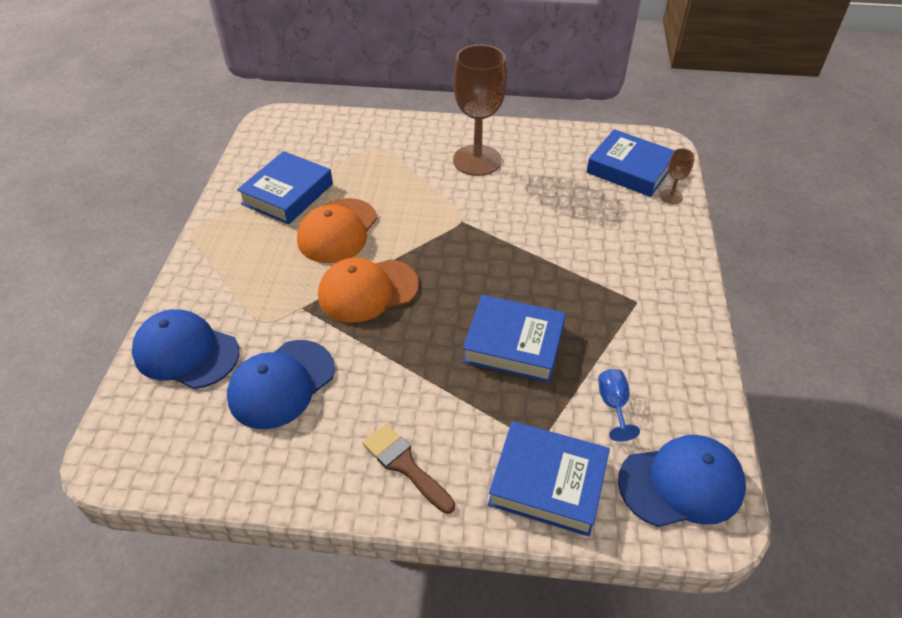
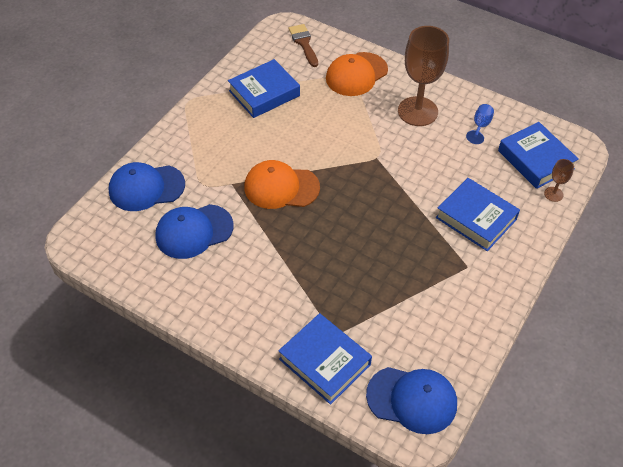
camera: 25 degrees right, 5 degrees up
(186, 352) = (146, 188): blue cap -> blue cap turned 60 degrees counterclockwise
(337, 231) = (284, 135): orange cap -> orange cap (356, 74)
(405, 465) = (242, 313): brown brush -> brown brush (304, 43)
(513, 344) = (358, 263): blue book -> blue book (476, 218)
(613, 405) = (400, 331): blue goblet -> blue goblet (480, 126)

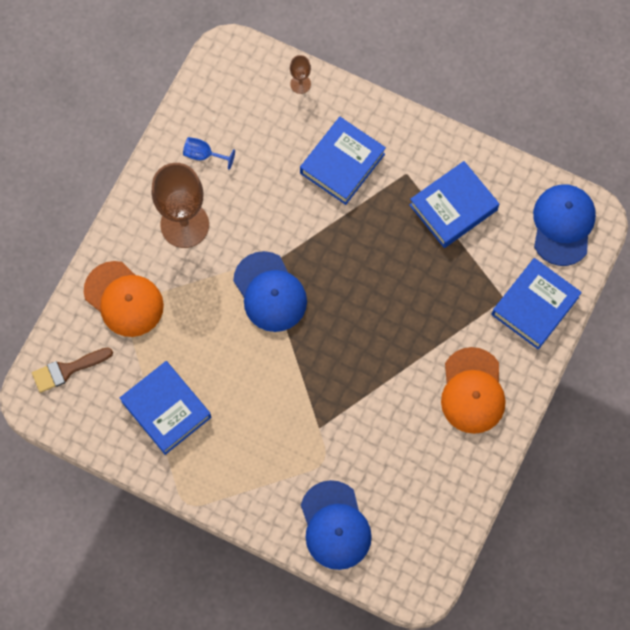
camera: 95 degrees left, 20 degrees up
(194, 231) = (392, 459): blue cap -> blue cap (270, 292)
(281, 187) = (319, 371): orange cap -> orange cap (472, 391)
(535, 160) = (251, 99): blue book -> blue book (453, 207)

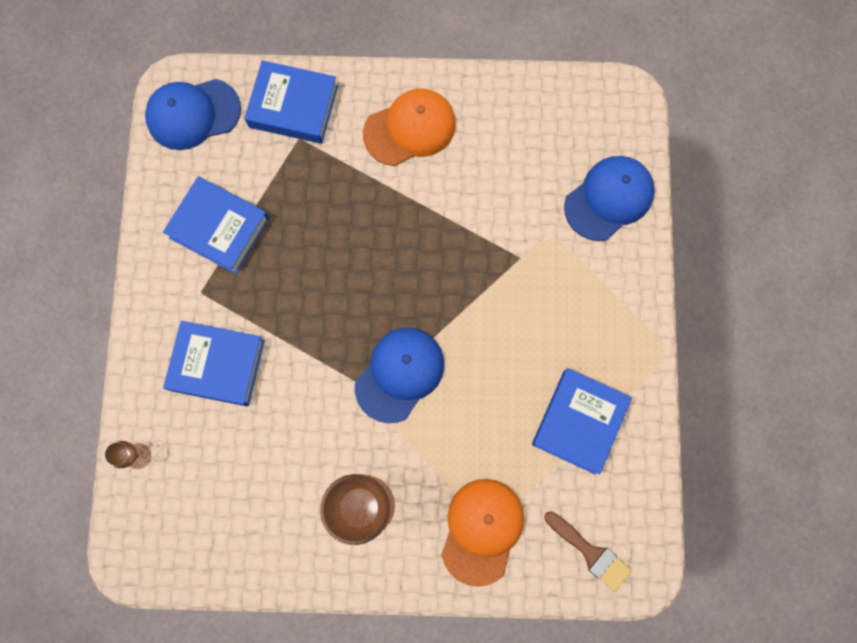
camera: 115 degrees left, 5 degrees up
(203, 155) = (271, 525): blue goblet -> none

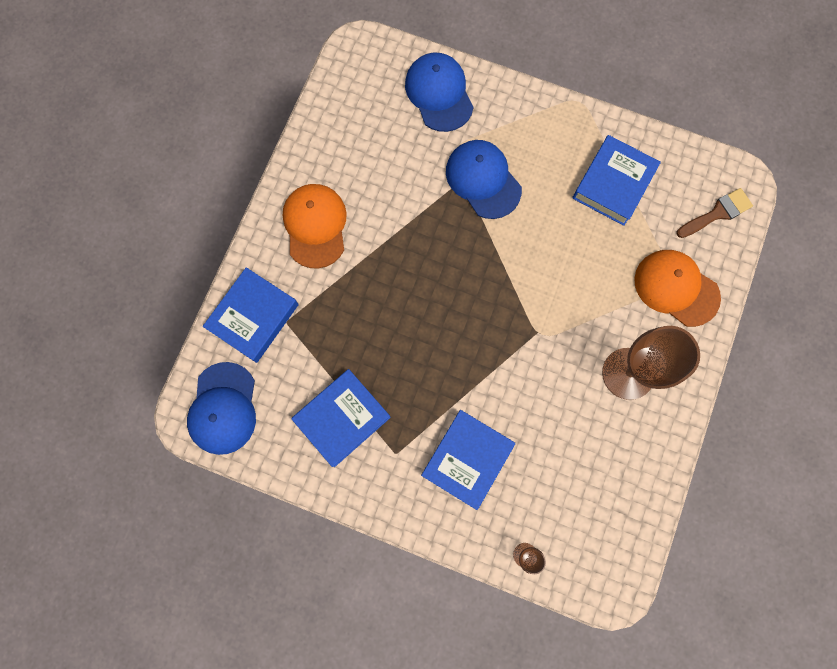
camera: 70 degrees left, 0 degrees up
(399, 374) = (528, 308): blue cap -> blue cap (483, 180)
(579, 422) = (613, 184): blue book -> blue book turned 75 degrees clockwise

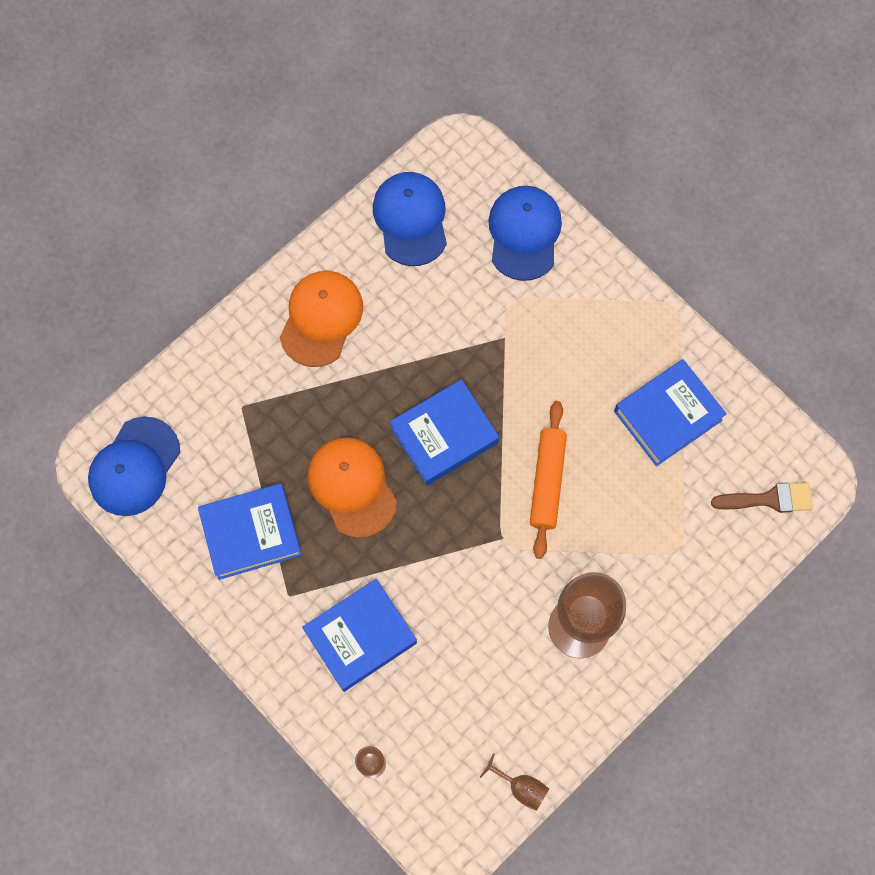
camera: 25 degrees right, 5 degrees down
(254, 317) = (211, 386): blue book -> blue book (444, 435)
(483, 180) = (525, 348): blue cap -> blue cap (411, 219)
(549, 274) = (547, 482): none -> orange rolling pin
(646, 517) = (520, 787): none -> brown goblet
(676, 288) = (680, 560): orange cap -> orange cap (352, 487)

